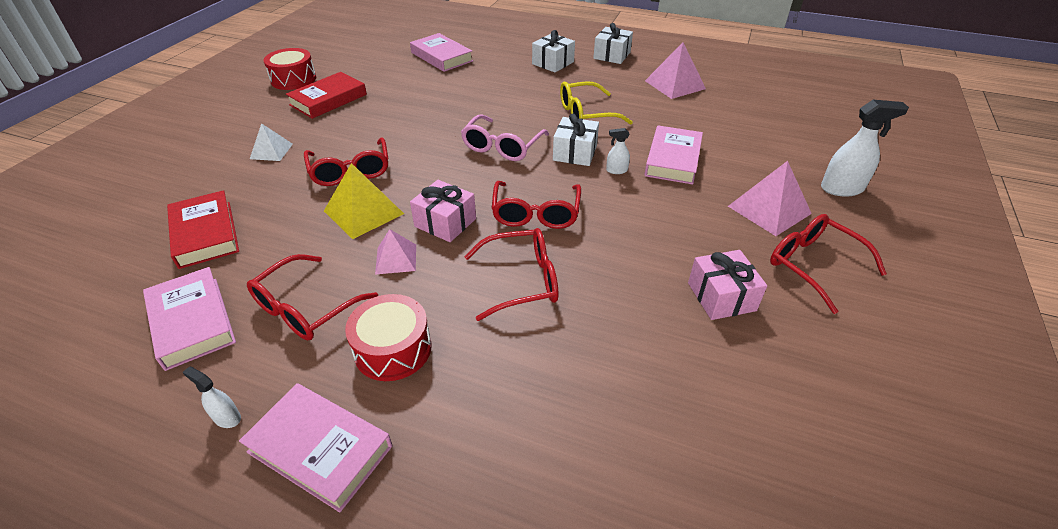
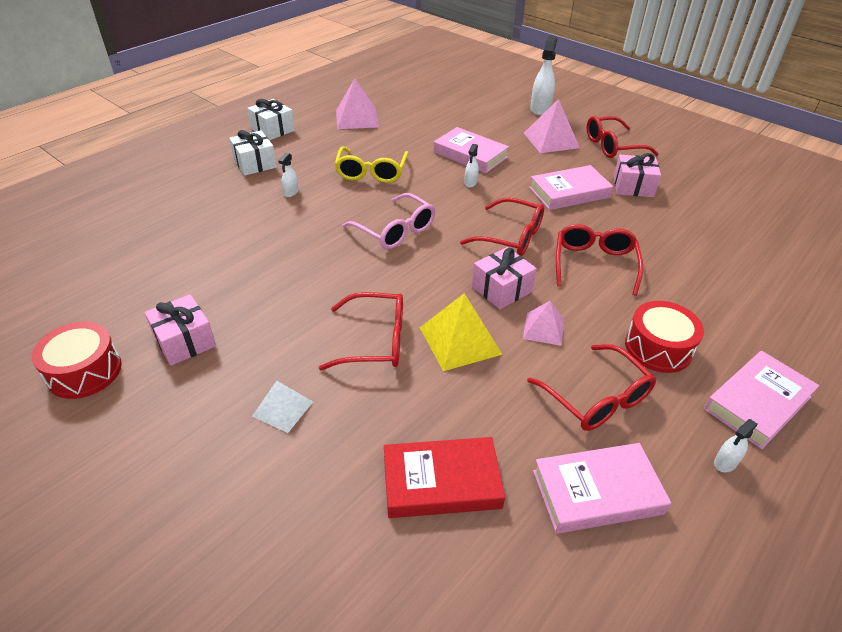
camera: 70 degrees left, 0 degrees up
(328, 100) = (185, 341): red book -> pink gift
(441, 57) = (160, 229): pink book -> pink book (569, 192)
(523, 88) = (291, 192): none -> white spray bottle
(575, 153) = (432, 195): white gift -> none

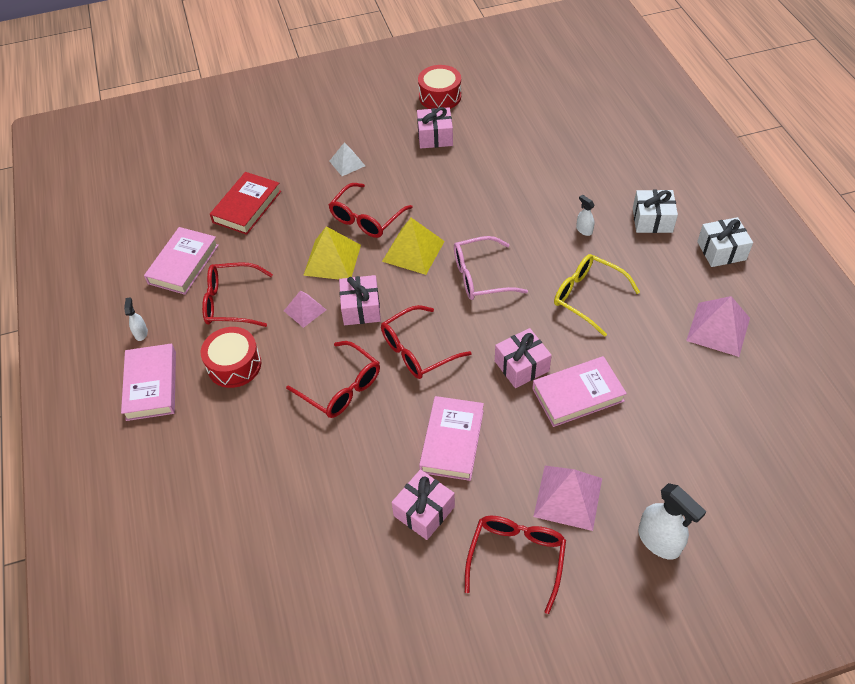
camera: 125 degrees right, 10 degrees up
(397, 284) = (413, 251): none -> yellow pyramid
(470, 183) = (521, 366): white spray bottle -> pink gift

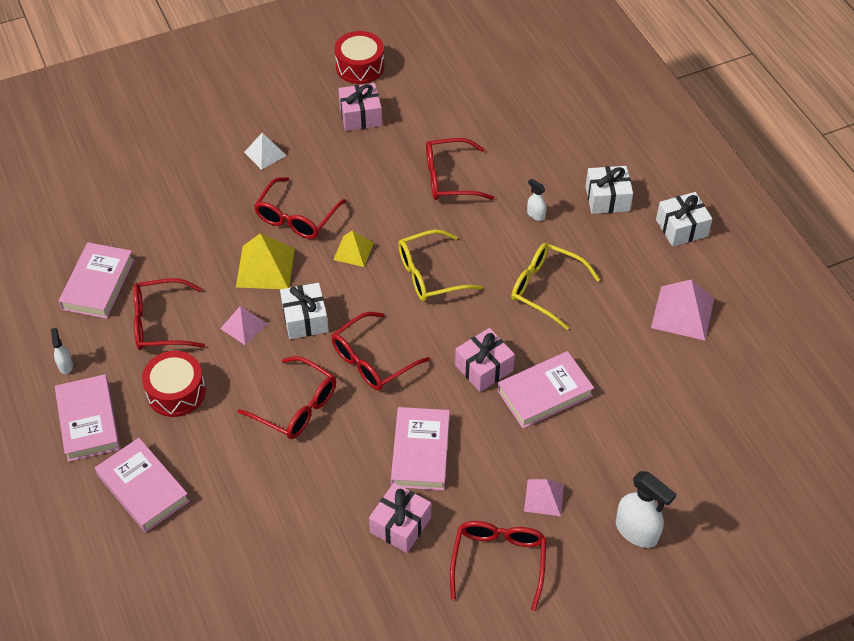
camera: 10 degrees left, 0 degrees up
(188, 452) = (143, 488): none -> pink book
(247, 207) = (159, 212): red book -> none
(361, 308) = (305, 319): pink gift -> white gift
(413, 251) = (353, 251): yellow pyramid -> yellow pyramid, size x0.62
(481, 276) = (430, 274): pink glasses -> yellow glasses
(508, 193) = (450, 178): none -> red glasses
(568, 497) = (544, 497): pink pyramid -> pink pyramid, size x0.62

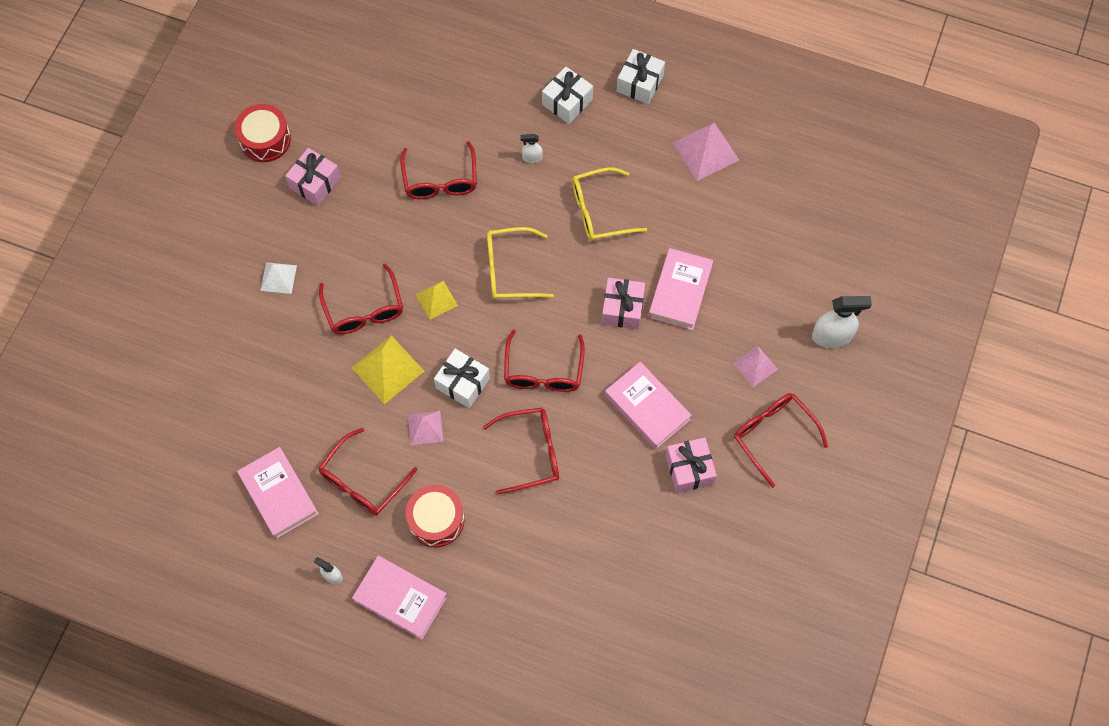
camera: 45 degrees left, 15 degrees up
(143, 488) = (496, 607): pink book -> none
(430, 274) = (510, 270): yellow glasses -> yellow glasses turned 60 degrees clockwise
(450, 178) = (440, 180): red glasses -> red glasses turned 45 degrees counterclockwise

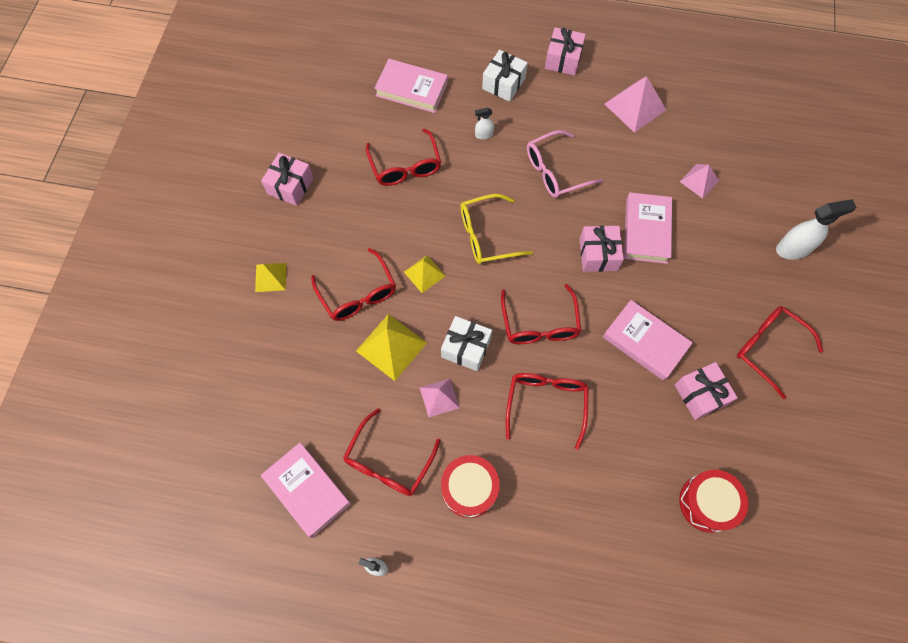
camera: 10 degrees left, 0 degrees up
(265, 139) = (237, 155): red drum -> red drum (707, 503)
(278, 278) = (270, 277): white pyramid -> yellow pyramid
(400, 599) = (451, 579): pink book -> pink book (411, 89)
(530, 452) = (546, 404): red glasses -> red glasses turned 60 degrees counterclockwise
(600, 211) = (556, 171): yellow glasses -> pink glasses
(640, 83) = (563, 59): white gift -> pink gift
(755, 366) = (733, 287): pink pyramid -> pink pyramid (699, 181)

